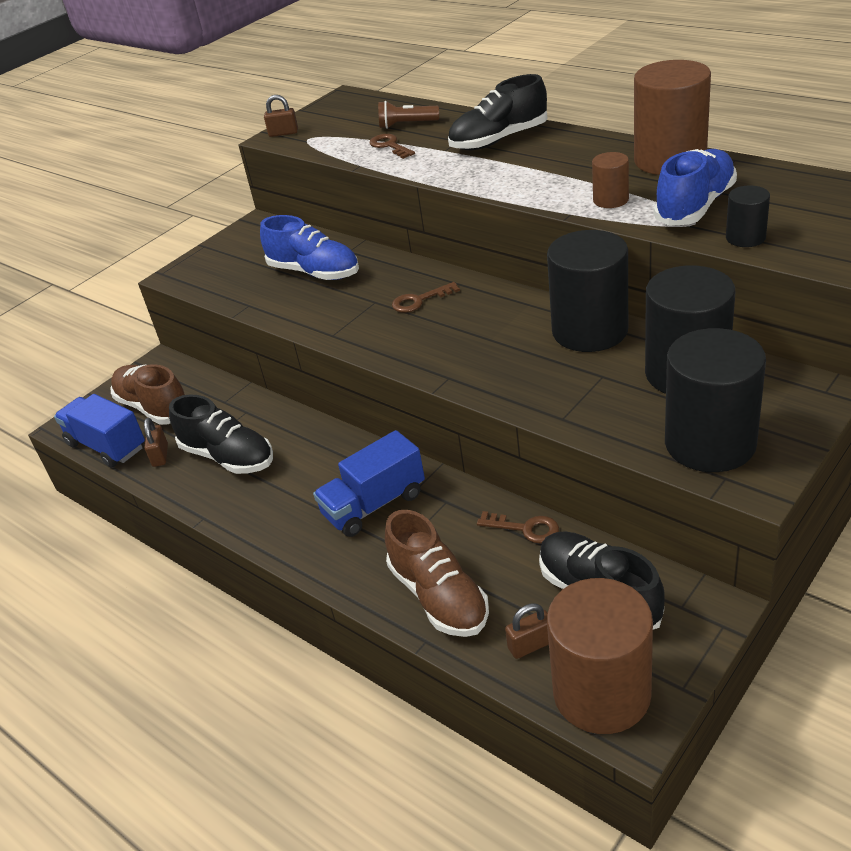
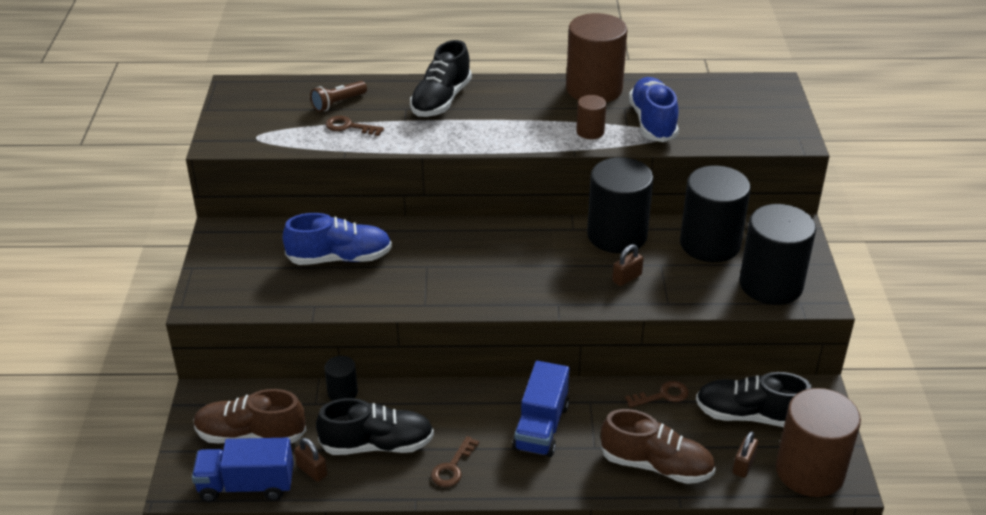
camera: 45 degrees left, 0 degrees up
(283, 133) = (222, 137): brown padlock -> brown padlock (627, 278)
(419, 300) = (463, 253): brown key -> brown key (452, 467)
(745, 238) = (709, 137): black cylinder -> black cylinder (342, 392)

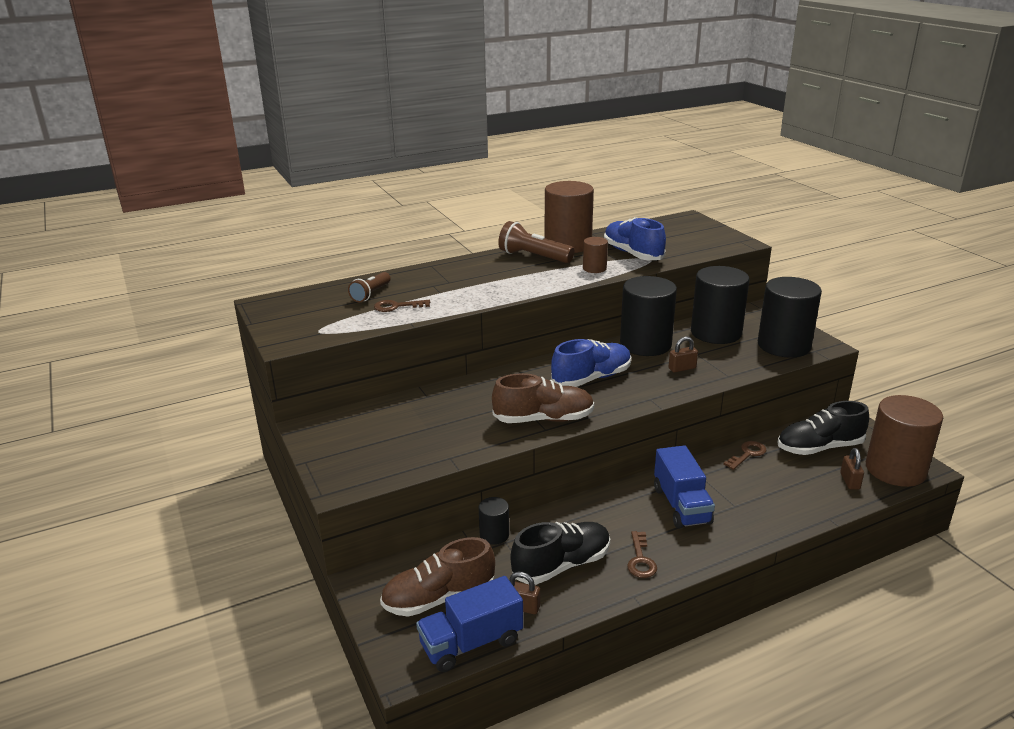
camera: 25 degrees left, 10 degrees down
(340, 258) = (439, 417): blue shoe -> blue shoe (591, 378)
(441, 100) = (457, 275): black shoe -> none
(541, 97) = (533, 257): none -> brown flashlight
(627, 278) = (682, 368): brown padlock -> brown padlock turned 45 degrees clockwise
(656, 465) = (792, 503): brown shoe -> brown shoe (544, 419)

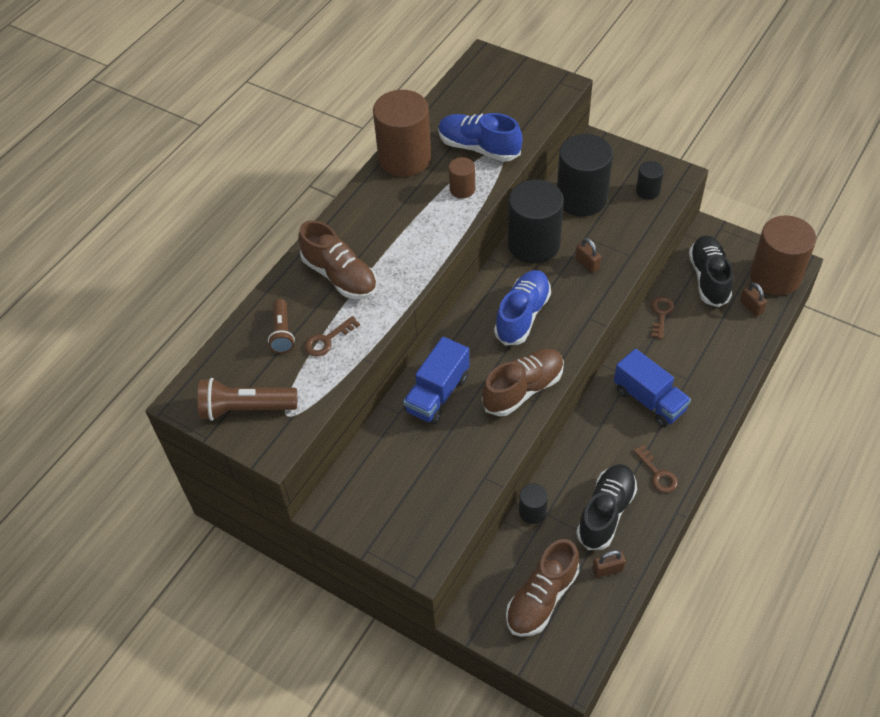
camera: 30 degrees left, 25 degrees up
(447, 282) = (340, 276): none -> brown shoe
(471, 643) = (597, 623): blue truck -> blue truck (437, 394)
(533, 257) = (388, 195): brown flashlight -> brown flashlight (246, 408)
(682, 368) = (587, 263): brown padlock -> brown padlock turned 75 degrees counterclockwise
(784, 345) = (647, 191): black cylinder -> black cylinder, size x0.47
(819, 447) = (708, 278): black shoe -> black shoe turned 135 degrees clockwise

